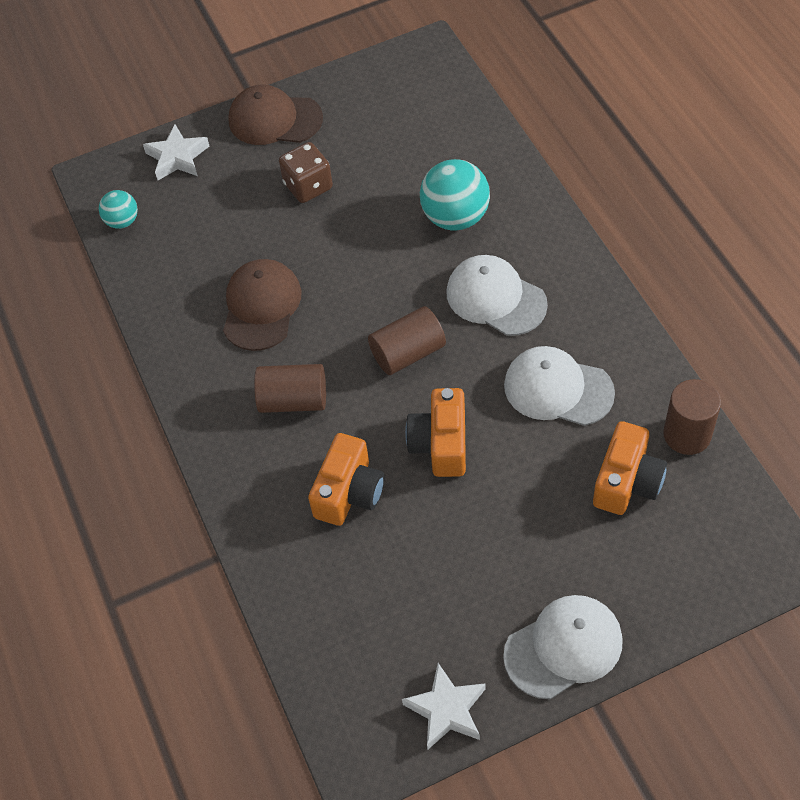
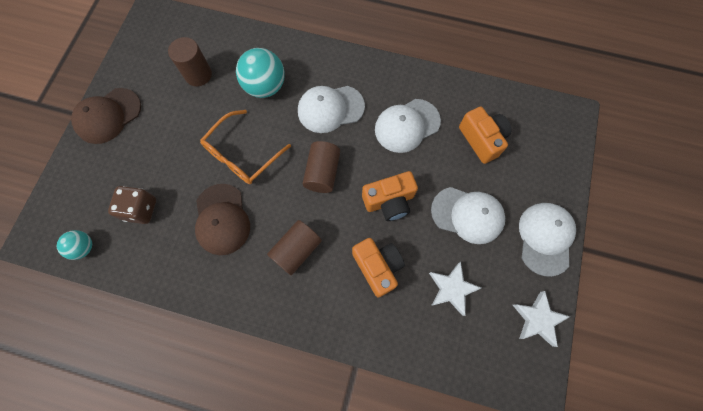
camera: 55 degrees left, 15 degrees up
(177, 157) = (74, 184): white star -> white star (451, 289)
(261, 307) = (222, 219): brown cap -> brown cap turned 150 degrees counterclockwise
(308, 186) = (170, 135): brown dice -> brown dice (141, 209)
(351, 264) = (242, 155): none -> orange glasses
(440, 444) = (389, 201): orange camera -> orange camera turned 60 degrees counterclockwise
(507, 538) = (467, 215): none -> white cap
(687, 434) = (479, 96): brown cylinder -> brown cylinder (198, 75)

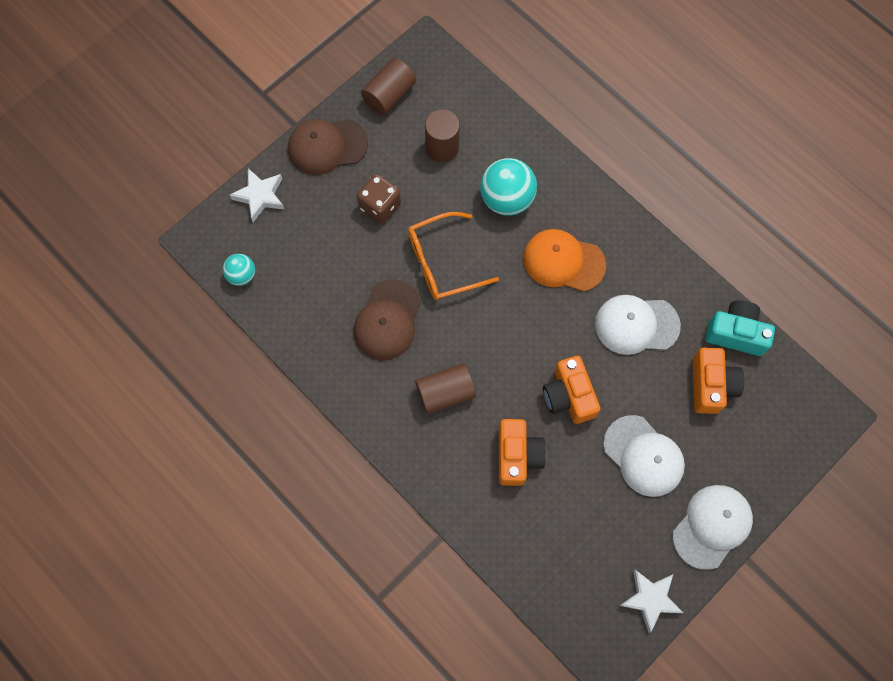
camera: 30 degrees right, 0 degrees up
(141, 209) = (313, 266): brown dice -> brown dice (380, 206)
(322, 173) = (515, 327): brown cylinder -> brown cylinder (389, 95)
(330, 109) = (563, 261): white cap -> orange cap
(389, 201) = (568, 396): orange camera -> orange camera turned 60 degrees clockwise
(451, 289) = (580, 519): white star -> white star (260, 196)
(476, 96) = (735, 333): none -> turquoise camera

